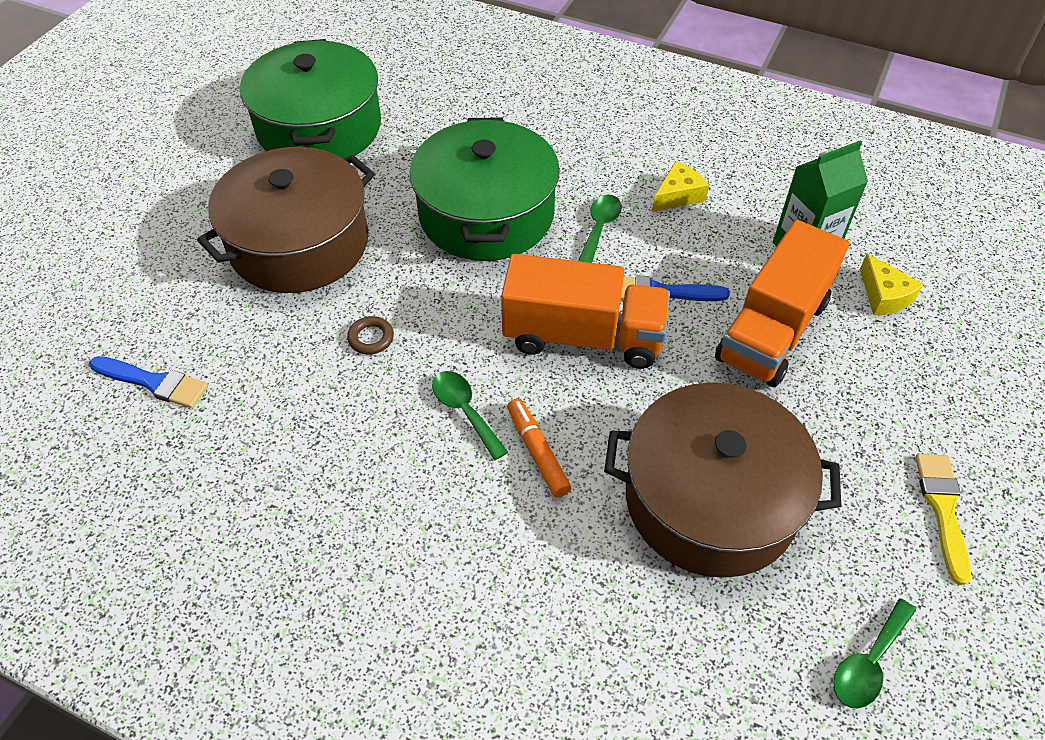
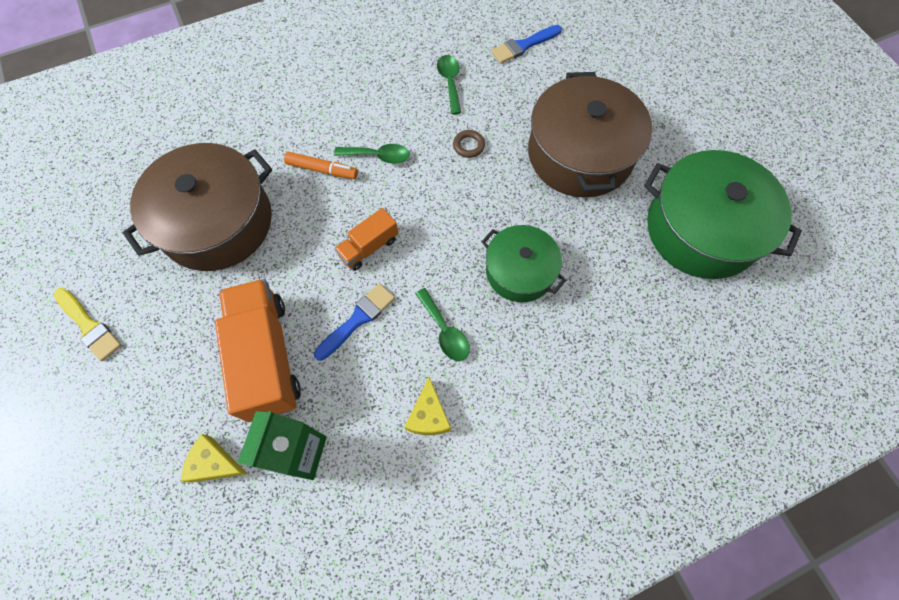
camera: 130 degrees right, 15 degrees up
(486, 214) = (519, 271): green pot -> green pot, size x0.59
(583, 336) = (369, 247): orange truck -> orange truck, size x0.52
(868, 663) = (88, 215): green spoon -> green spoon (450, 82)

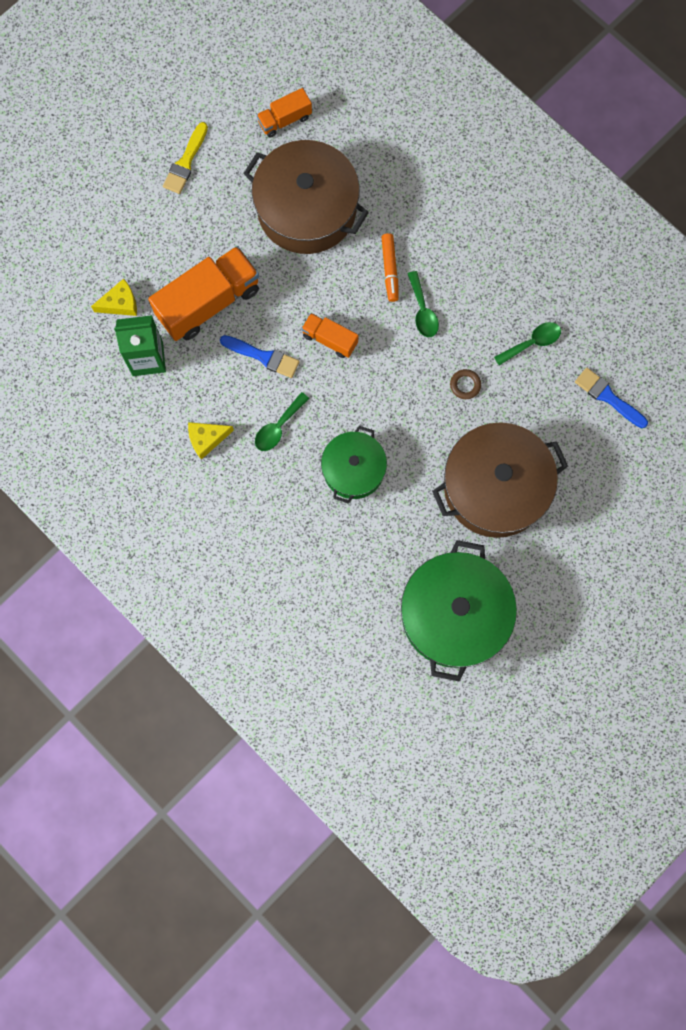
camera: 70 degrees right, 10 degrees up
(108, 211) = (285, 120): none -> orange truck
(214, 463) = (120, 303): yellow cheese -> yellow cheese turned 75 degrees clockwise

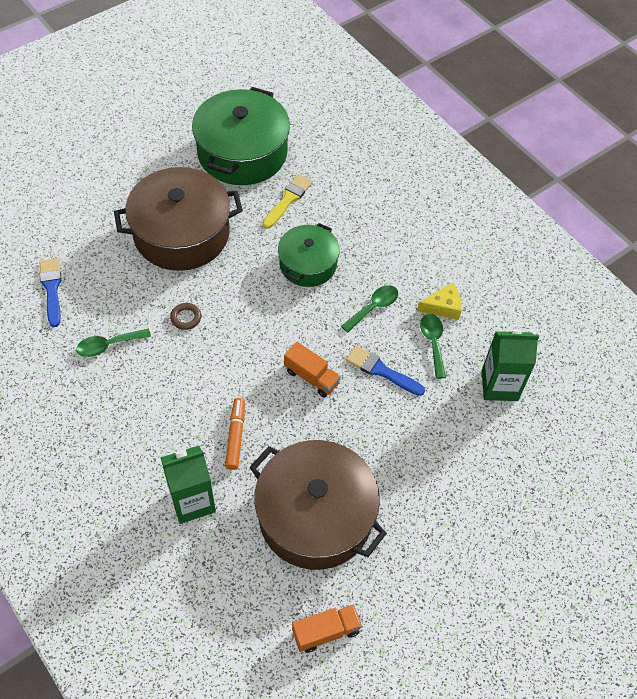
camera: 175 degrees left, 20 degrees down
(120, 303) = (528, 443): yellow cheese -> none
(185, 162) = (451, 594): yellow brush -> yellow brush (288, 200)
(208, 302) = (433, 430): orange truck -> none
(415, 206) = (192, 501): none -> green carton
(422, 311) = (210, 390): green spoon -> green spoon (433, 342)
(608, 397) = (52, 289): blue brush -> blue brush turned 150 degrees counterclockwise

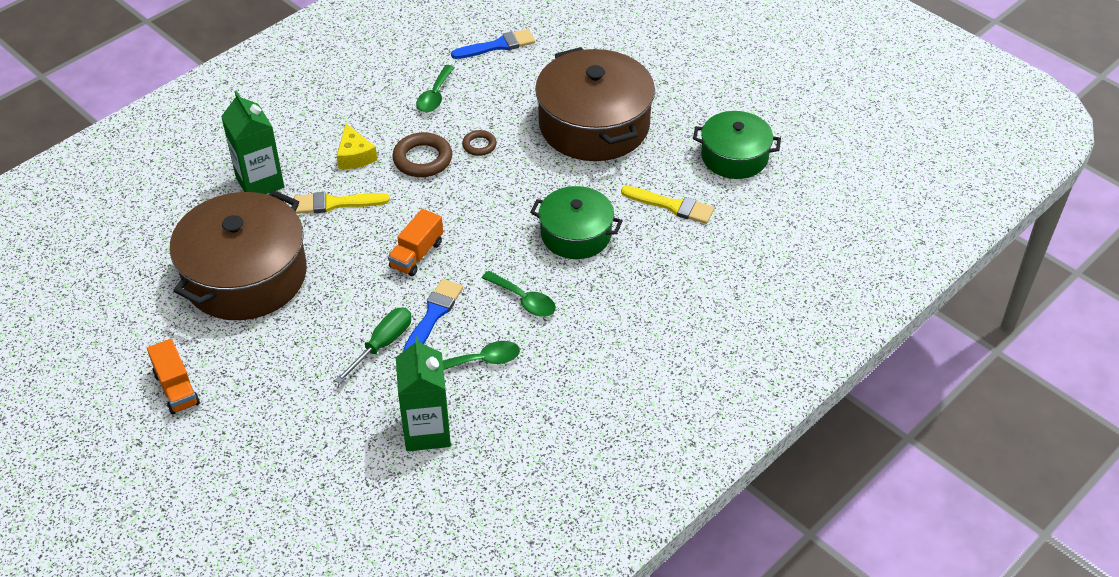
camera: 85 degrees right, 10 degrees down
(108, 345) = (435, 96): green spoon -> green spoon turned 135 degrees counterclockwise
(193, 362) = (422, 159): none -> brown ring
(235, 436) = (335, 203): orange marker -> yellow brush
(242, 153) = (734, 156): green pot -> green pot, size x0.59
(326, 632) = (119, 297): orange truck -> orange truck (176, 388)
(409, 409) = (382, 344): none -> green screwdriver
(443, 307) = (538, 368): yellow cheese -> yellow cheese (354, 156)

